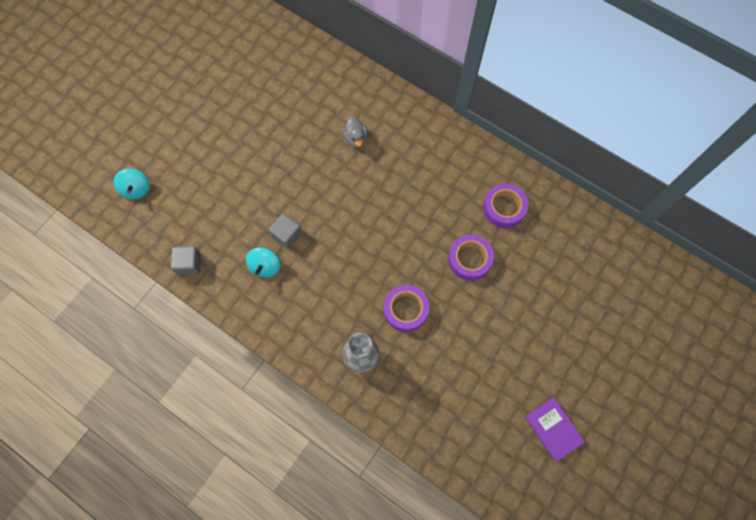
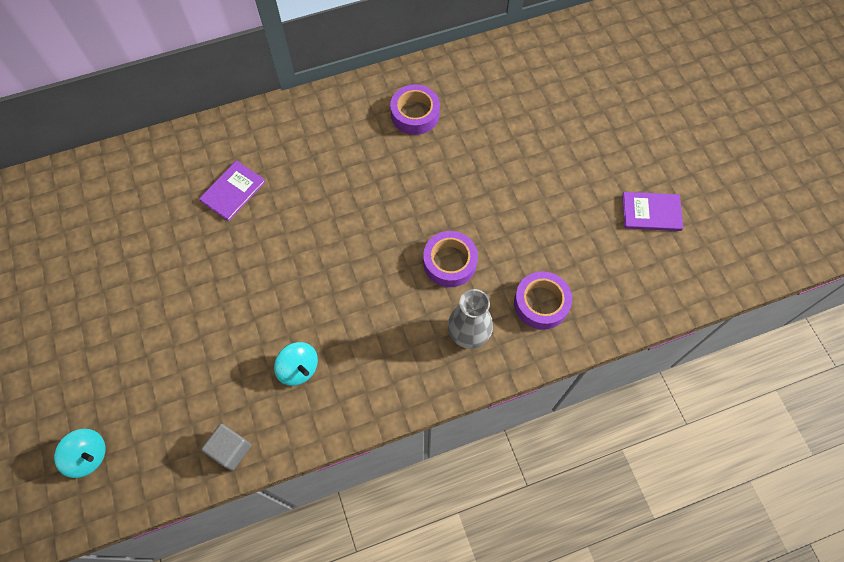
camera: 55 degrees left, 5 degrees down
(287, 235) = (282, 324): grey cube -> none
(355, 138) = (233, 191): grey duck -> purple book
(469, 259) = (442, 175): purple tape -> purple tape (541, 303)

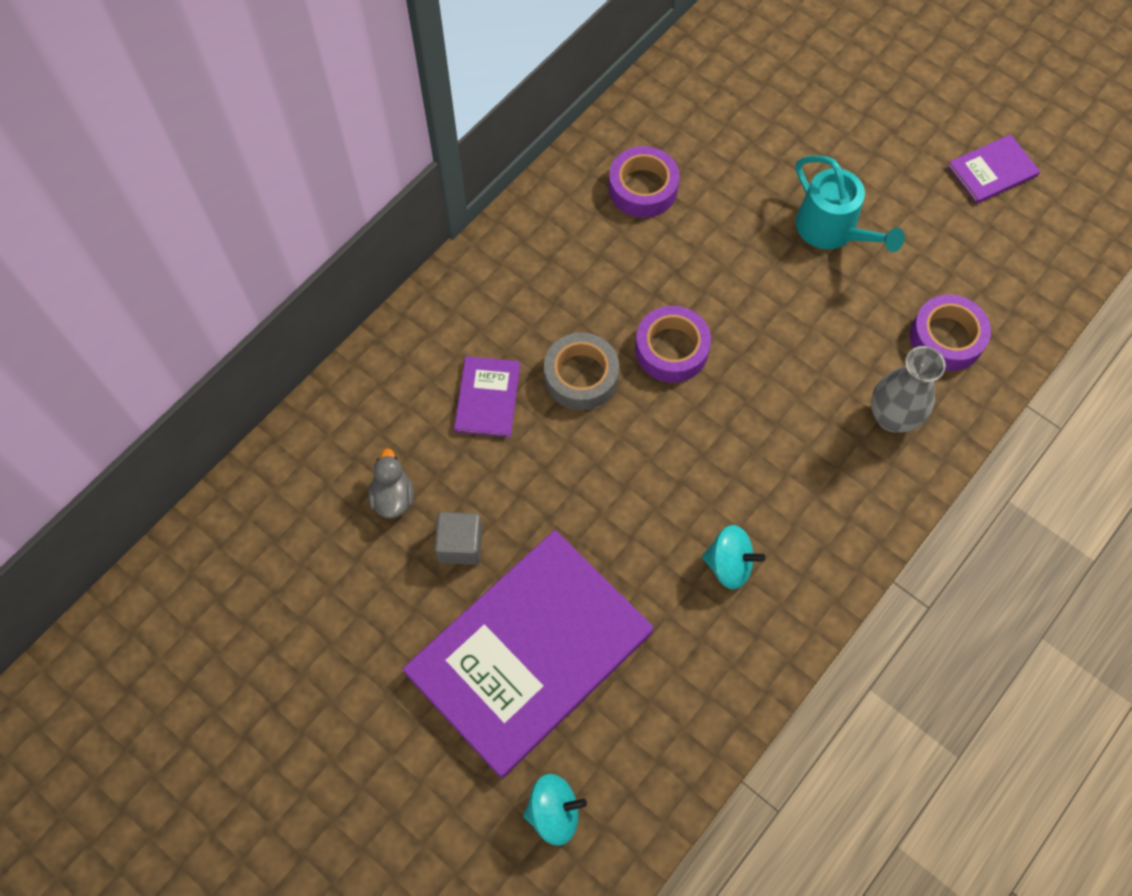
camera: 30 degrees left, 0 degrees up
(139, 220) = (393, 497): none -> grey duck
(145, 353) = (529, 652): none -> purple book
(230, 449) = (719, 703): grey cube -> grey cube (460, 545)
(295, 207) = (581, 376): none -> grey tape
(450, 262) = (812, 345): purple tape -> purple tape (671, 349)
(515, 197) = (832, 230): none -> turquoise watering can

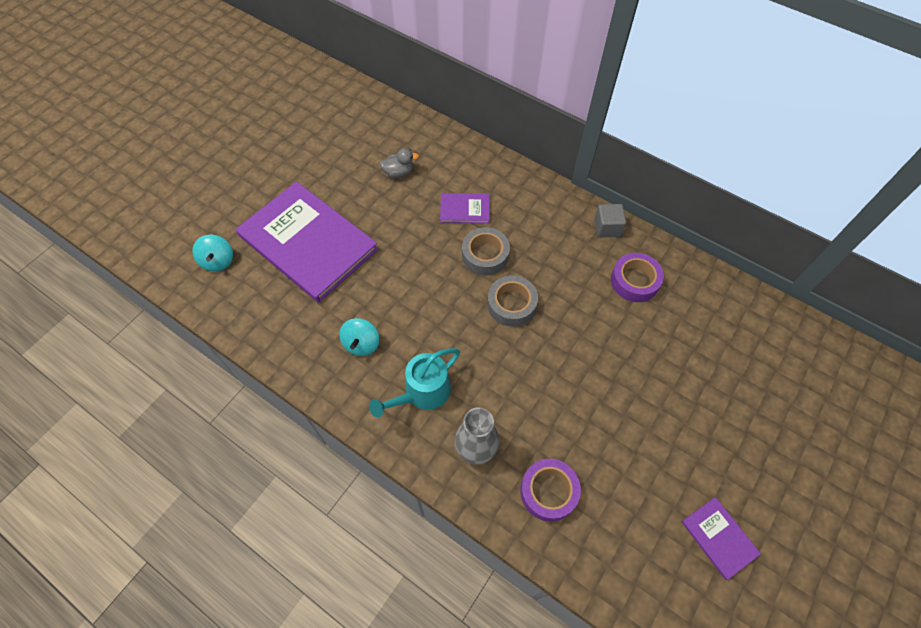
camera: 85 degrees right, 5 degrees down
(460, 545) = (371, 205): grey cube -> grey cube (607, 228)
(671, 349) = (511, 304): purple tape -> grey tape
(832, 230) = (629, 406): turquoise watering can -> turquoise watering can (422, 392)

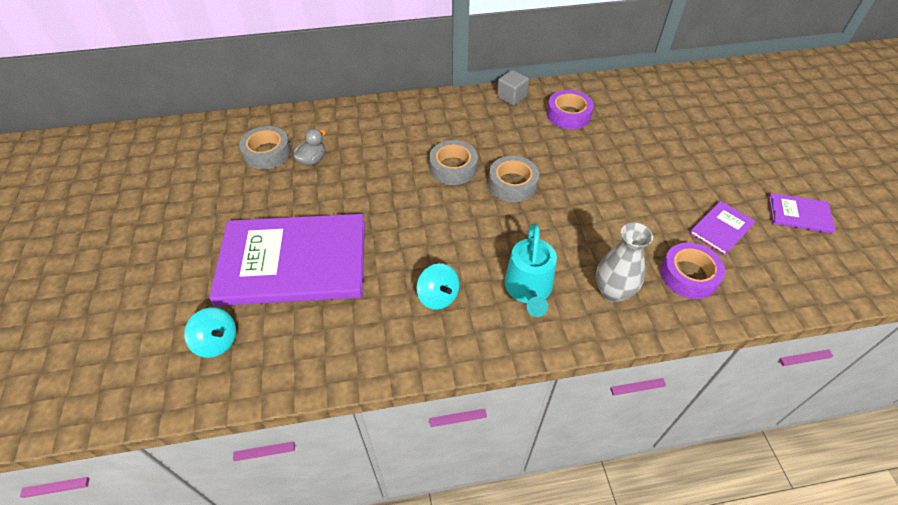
camera: 45 degrees left, 10 degrees down
(377, 144) = (267, 153): none -> grey tape
(465, 209) = (399, 150): purple book -> purple book (721, 229)

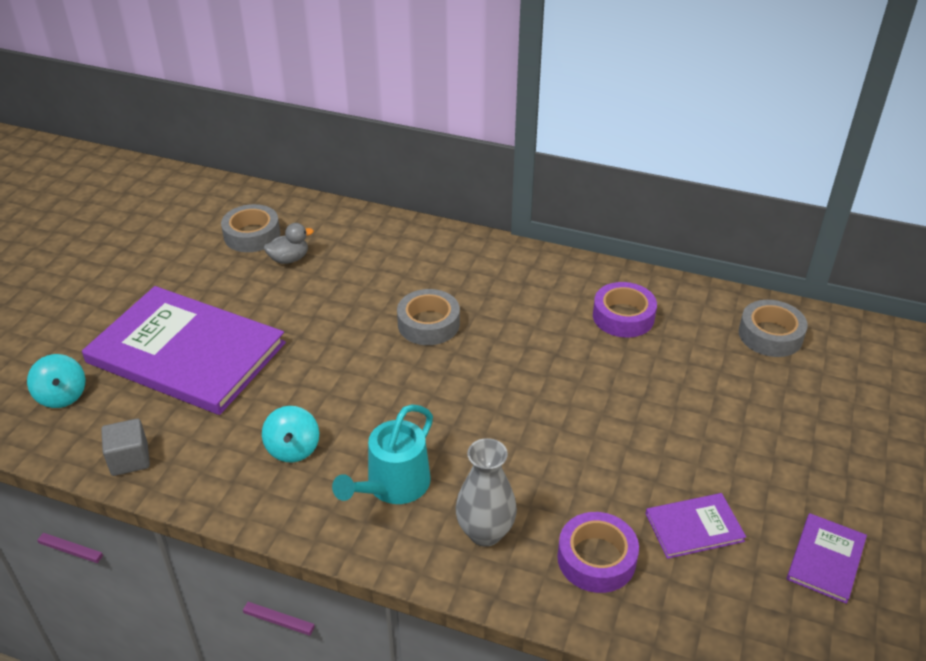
camera: 30 degrees right, 10 degrees down
(511, 97) = (570, 270): grey cube -> grey cube (130, 459)
(512, 184) = (479, 368): grey tape -> grey tape (770, 335)
(799, 214) = (826, 559): purple book -> purple book turned 75 degrees clockwise

